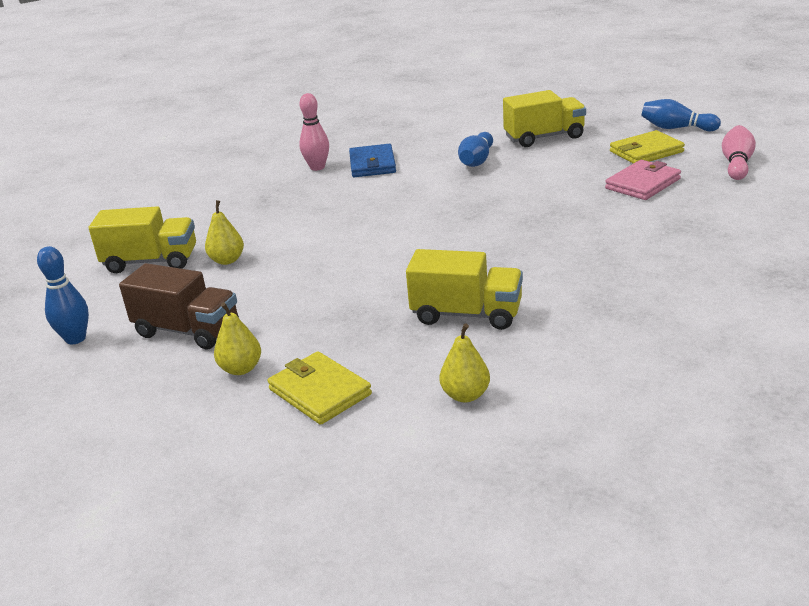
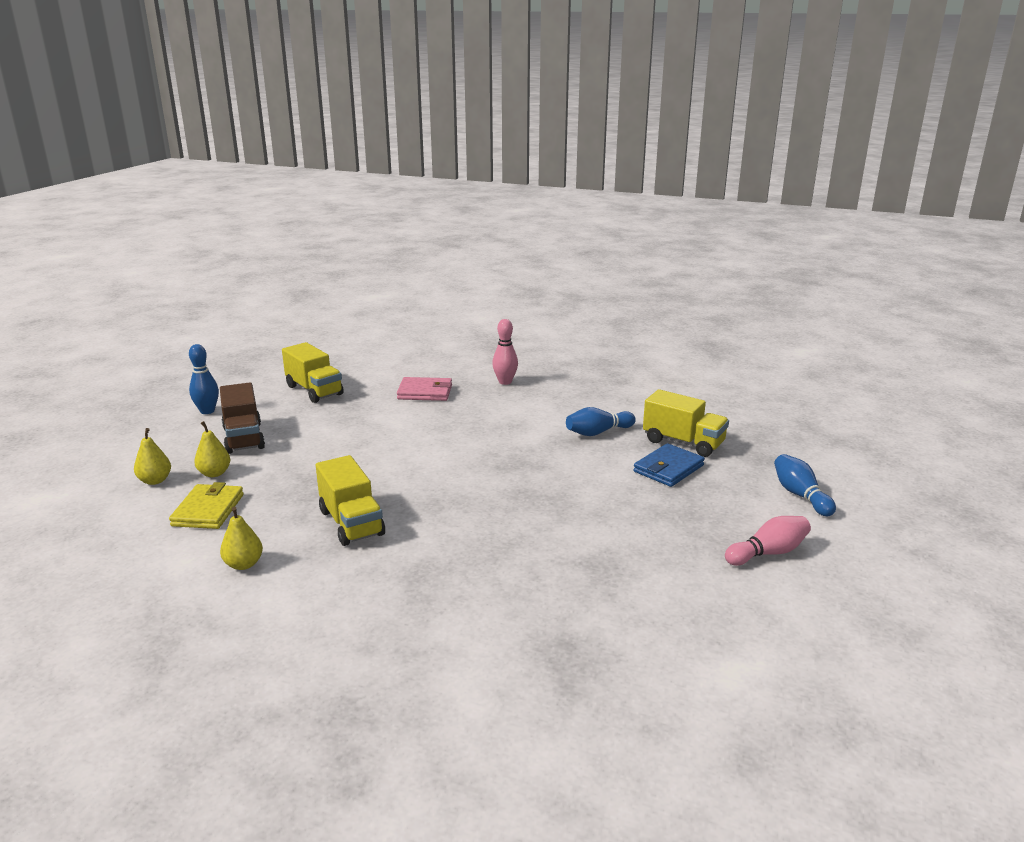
camera: 45 degrees right, 5 degrees down
(227, 260) = (340, 411): yellow pear -> yellow pear (155, 481)
(372, 164) = (536, 398): blue wallet -> blue wallet (668, 468)
(642, 184) = (657, 519): pink wallet -> pink wallet (425, 392)
(646, 152) = (725, 498): yellow wallet -> none

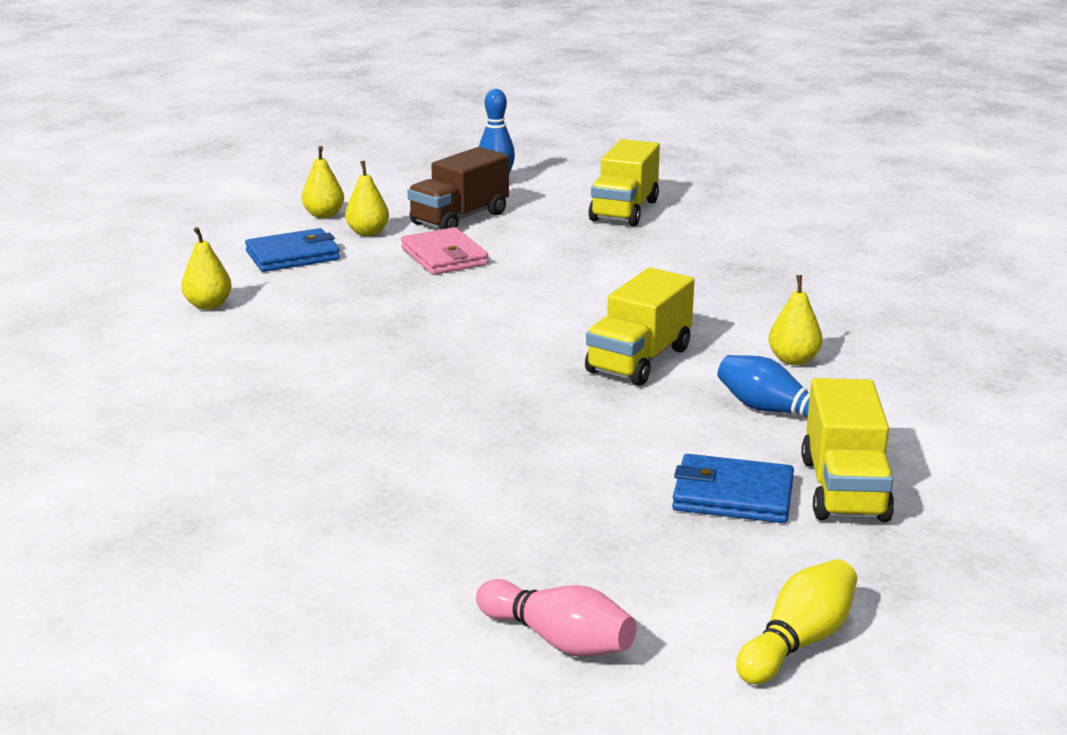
camera: 60 degrees right, 0 degrees up
(208, 510) = (292, 255): yellow wallet -> blue wallet
(351, 523) = (338, 328): yellow truck -> yellow truck (639, 360)
(425, 392) = (718, 267): pink wallet -> pink wallet (444, 256)
(505, 382) = (837, 304): pink bowling pin -> none
(551, 411) = (793, 360): none -> yellow pear
(800, 495) = (798, 642): blue bowling pin -> yellow bowling pin

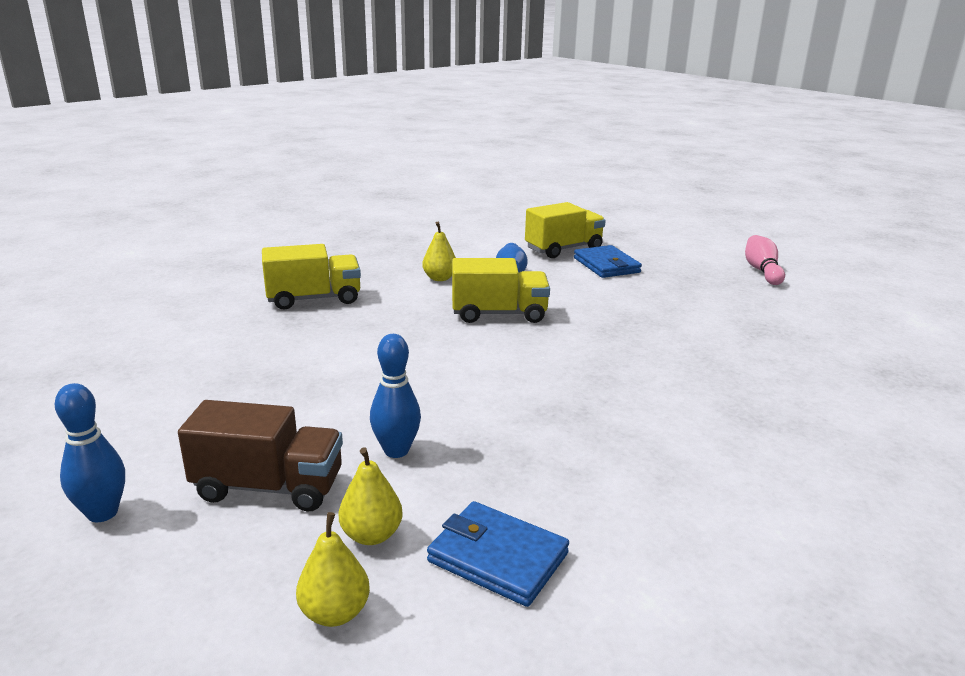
camera: 125 degrees left, 0 degrees up
(208, 305) = (683, 541): yellow pear -> none
(444, 256) = (396, 450): pink wallet -> blue bowling pin
(624, 211) = (176, 397): yellow truck -> yellow truck (314, 299)
(798, 642) = (681, 240): yellow bowling pin -> none

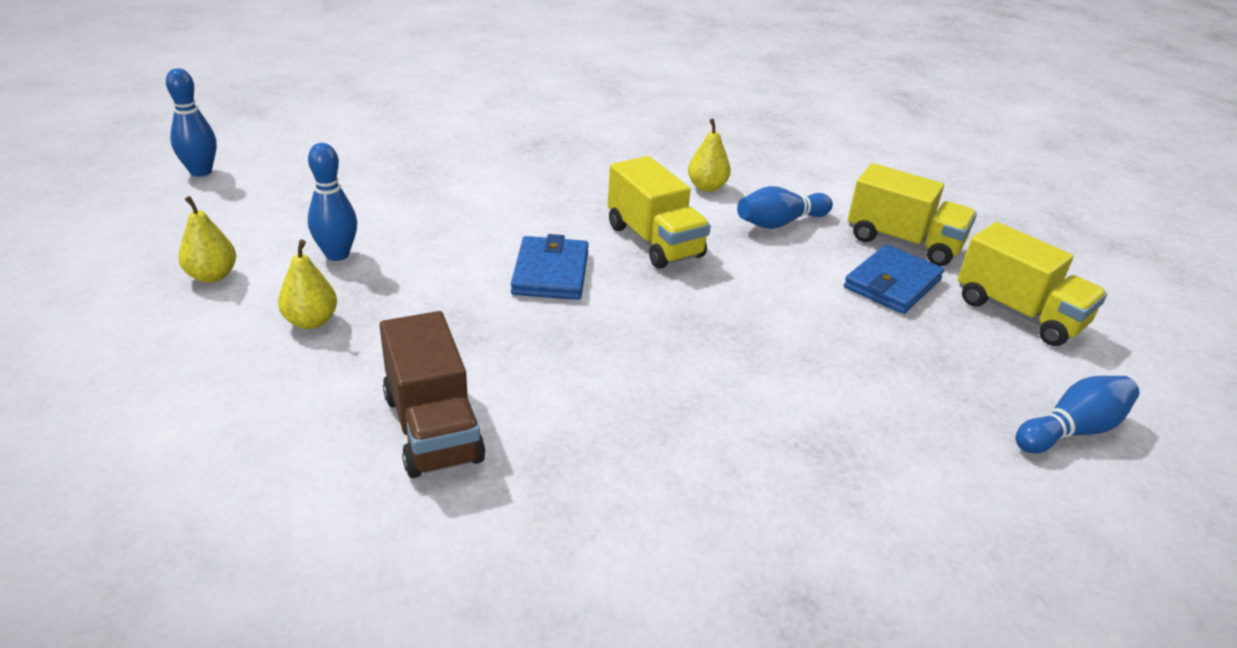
camera: 60 degrees right, 10 degrees up
(269, 487) = (257, 217): brown truck -> brown truck (432, 428)
(314, 299) = (583, 141): yellow truck -> yellow truck (1018, 313)
(335, 613) = (117, 286): yellow pear -> yellow pear (311, 321)
(498, 557) = (202, 340): blue wallet -> blue wallet (550, 273)
(762, 271) = (1072, 430): pink bowling pin -> blue bowling pin

